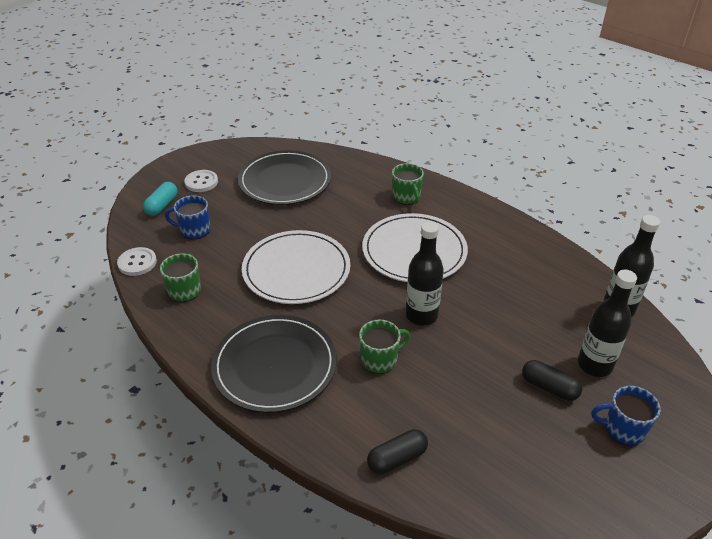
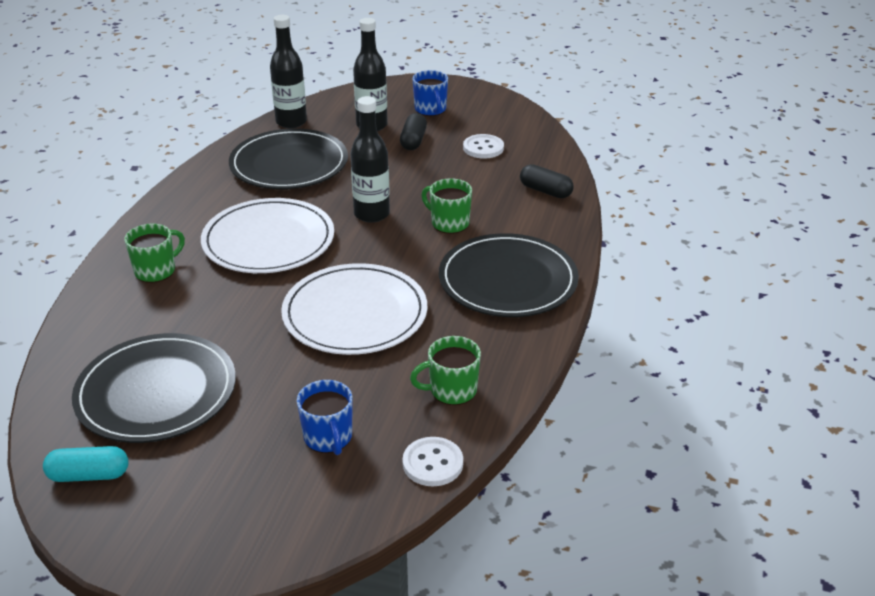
camera: 115 degrees left, 5 degrees down
(162, 205) = (285, 507): turquoise capsule -> turquoise capsule (89, 475)
(201, 182) = (196, 489): white button -> white button (483, 148)
(532, 288) = (289, 164): none -> black plate

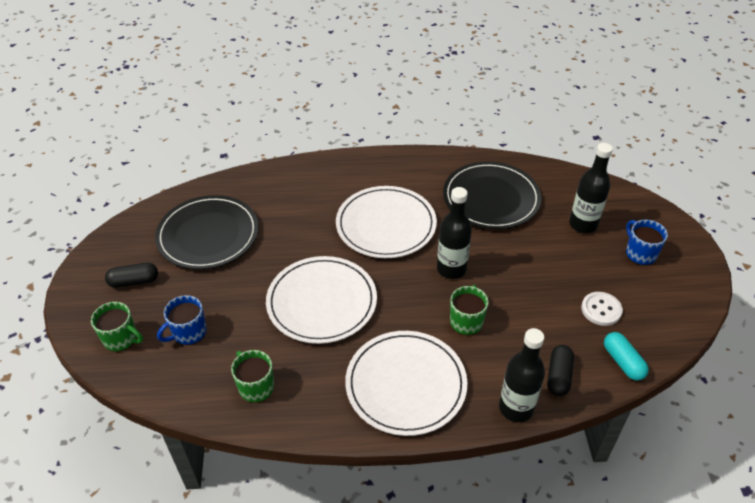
camera: 70 degrees right, 10 degrees up
(89, 475) = (132, 237): turquoise capsule -> turquoise capsule (623, 362)
(156, 270) = (325, 185): green mug -> green mug (121, 339)
(291, 122) = (552, 177): black bottle -> black bottle (516, 408)
(413, 141) = (578, 258): black capsule -> black capsule (134, 281)
(430, 110) = (640, 253): blue mug -> blue mug turned 105 degrees clockwise
(432, 463) = (177, 398): white button -> none
(508, 280) = (406, 384): black plate -> white plate

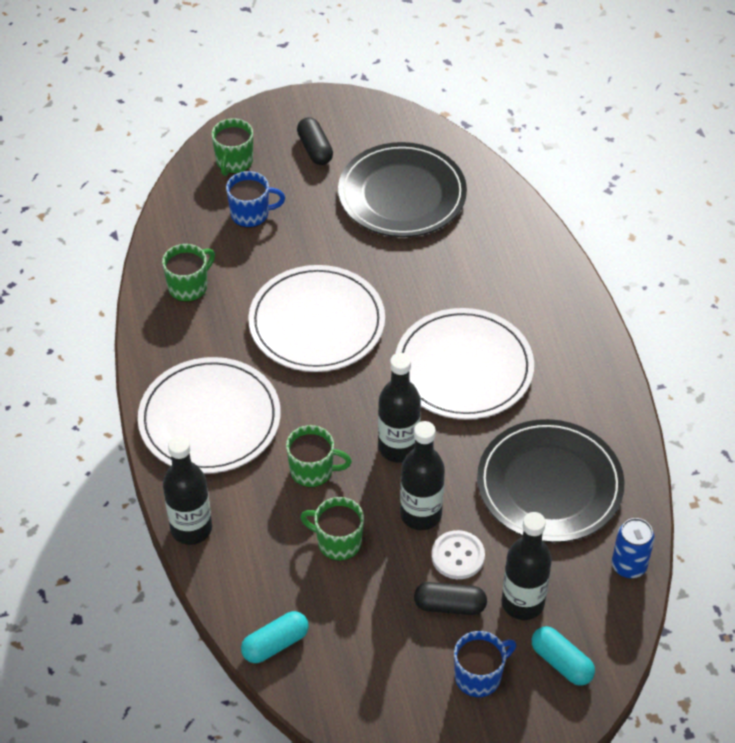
camera: 80 degrees right, 5 degrees up
(188, 333) = (251, 214): blue mug -> blue mug turned 135 degrees clockwise
(511, 265) = (421, 514): none -> black bottle
(532, 314) = (337, 542): none -> green mug
(555, 174) = (629, 566): none -> blue can
(558, 376) = (243, 572): black capsule -> black capsule (449, 605)
(601, 309) = (360, 622): white button -> white button (458, 556)
(626, 214) = (561, 662): none -> turquoise capsule

